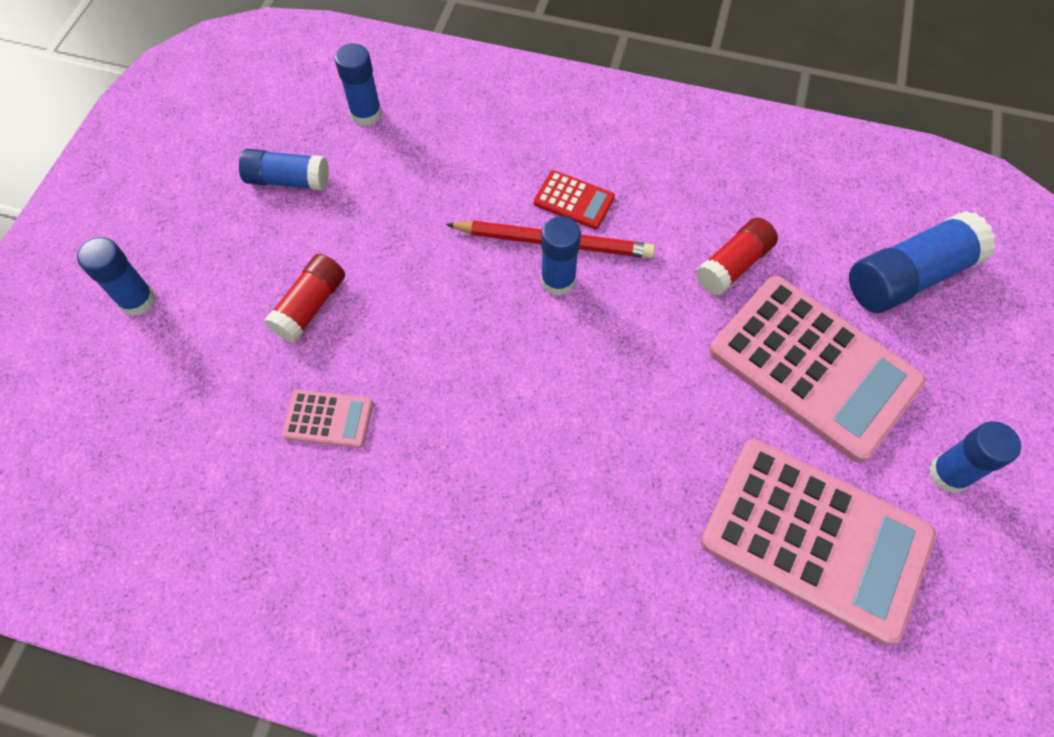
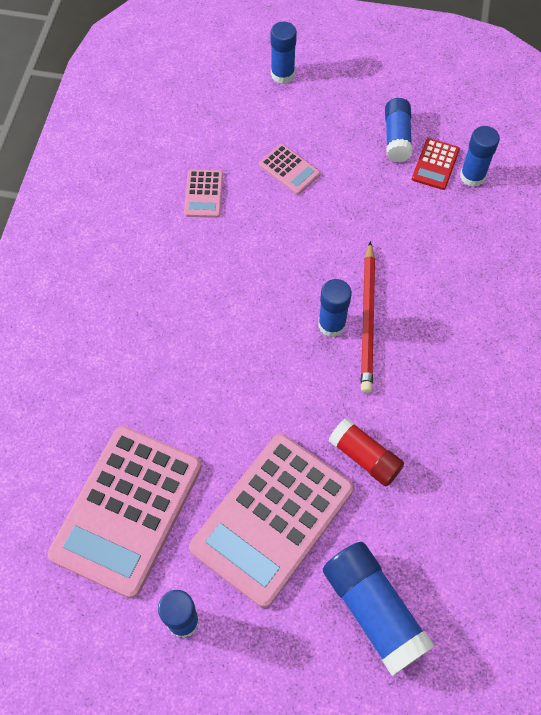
camera: 85 degrees right, 0 degrees up
(310, 306) = (289, 169): red glue stick -> pink calculator
(574, 200) = (412, 331): red calculator -> red calculator (435, 164)

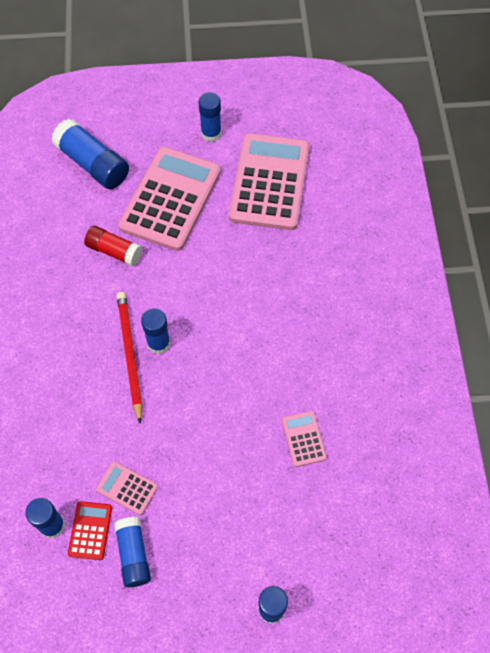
camera: 165 degrees right, 0 degrees up
(289, 169) = (232, 487): pink calculator -> pink calculator (127, 488)

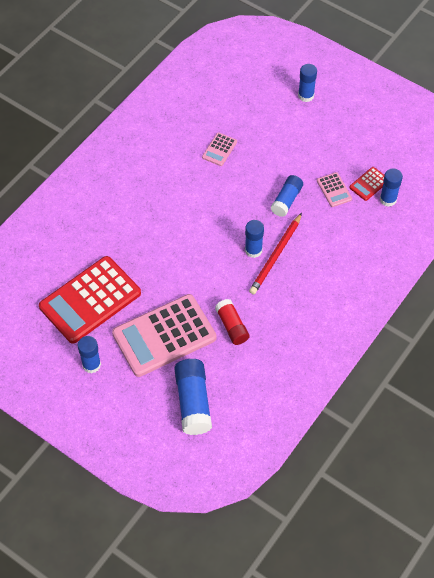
camera: 140 degrees left, 5 degrees down
(133, 554) = (354, 159): blue glue stick -> blue glue stick (286, 200)
(269, 182) = (90, 300): pink calculator -> red calculator

